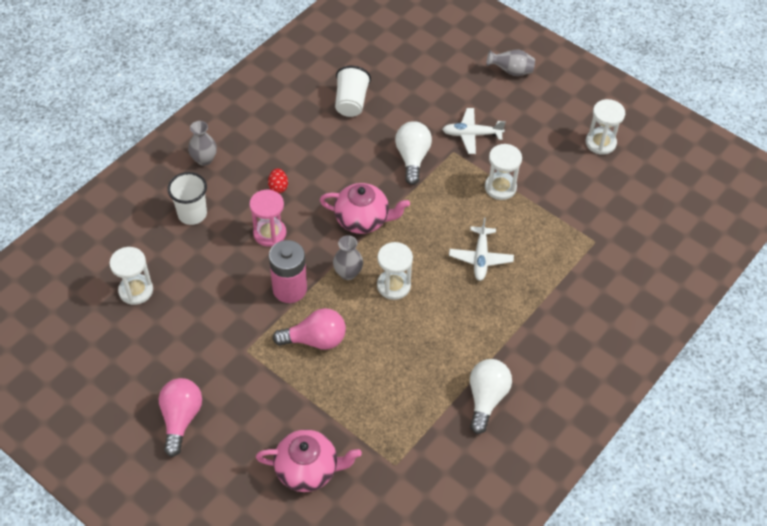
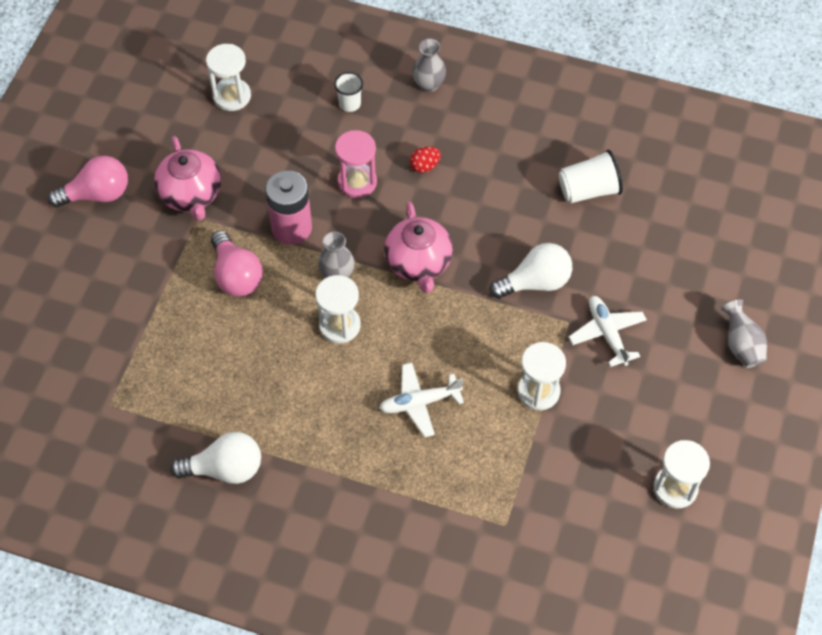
camera: 70 degrees right, 5 degrees up
(192, 214) = (350, 104): white cup -> white cup, size x0.65
(308, 469) = (77, 325): pink teapot -> pink teapot (191, 195)

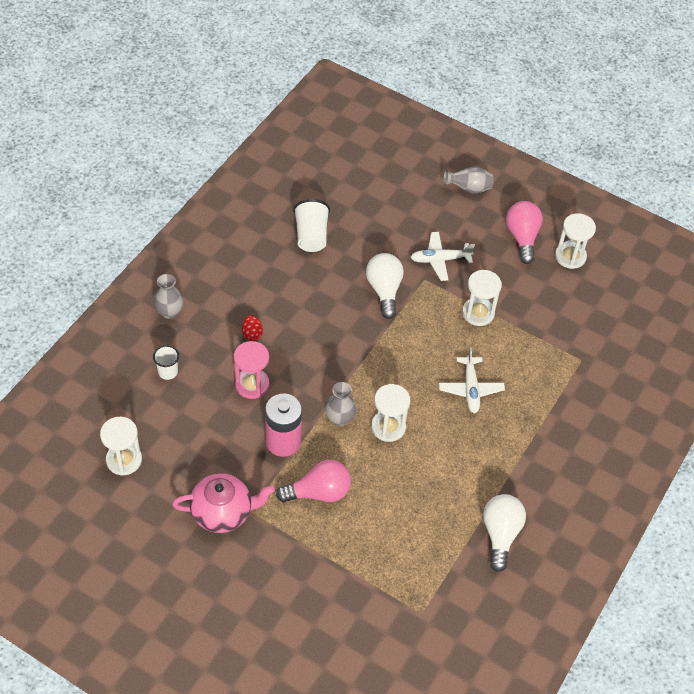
camera: 80 degrees left, 5 degrees down
(97, 194) = (196, 590): pink light bulb -> pink light bulb (522, 237)
(418, 263) = (345, 360): pink teapot -> none

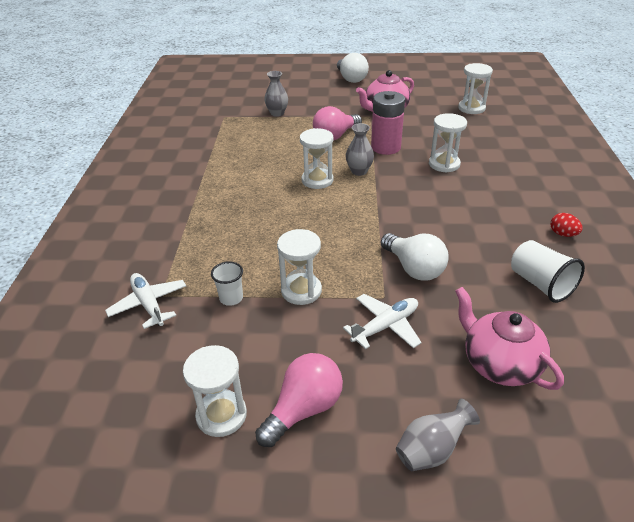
camera: 155 degrees right, 15 degrees down
(168, 372) = (509, 148): white cup -> white cup (231, 298)
(169, 312) = (562, 177): grey vase -> grey vase (277, 113)
(252, 334) = (484, 190): red egg -> red egg (563, 234)
(252, 384) = (444, 164): pink hourglass -> white hourglass
(392, 206) = (499, 364): none -> pink teapot
(470, 389) = (266, 227): white plane -> white plane (149, 304)
(500, 534) = (189, 160): white light bulb -> white light bulb (351, 79)
(522, 237) = (304, 409): pink light bulb -> pink light bulb turned 105 degrees counterclockwise

